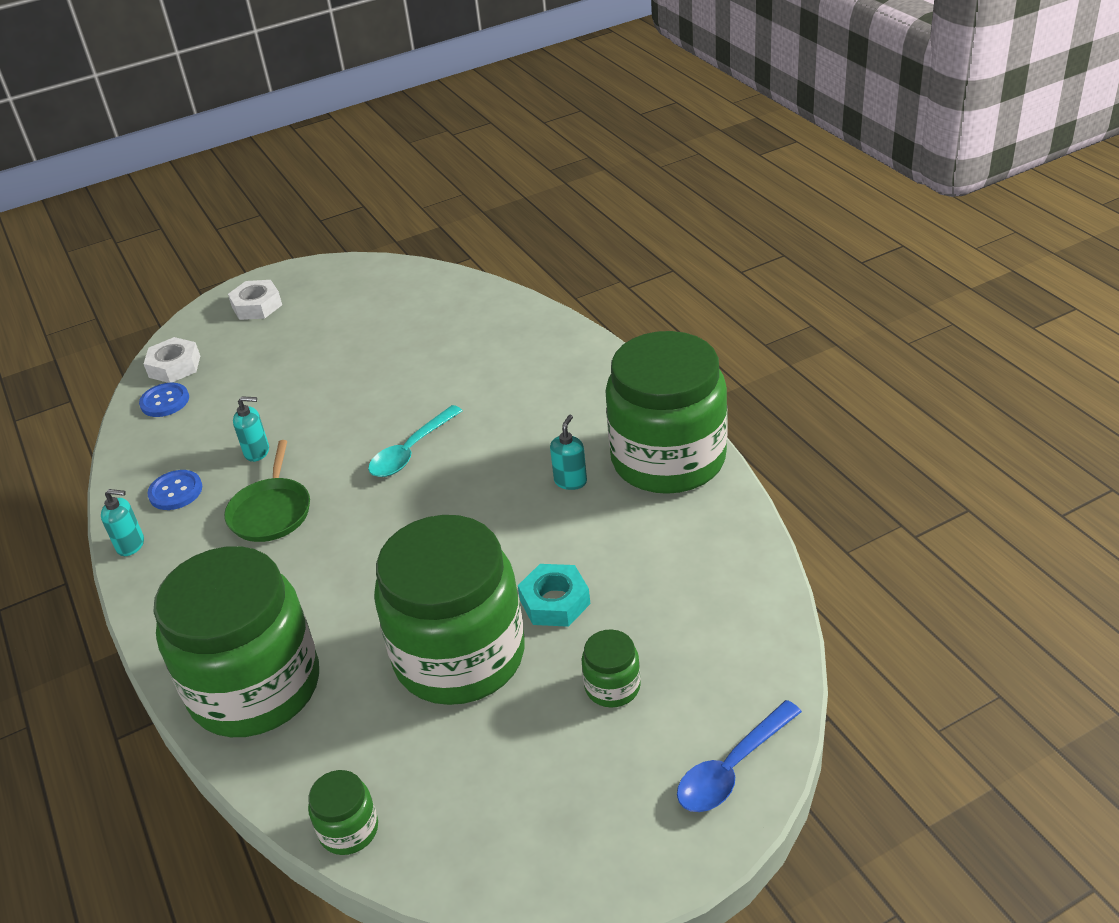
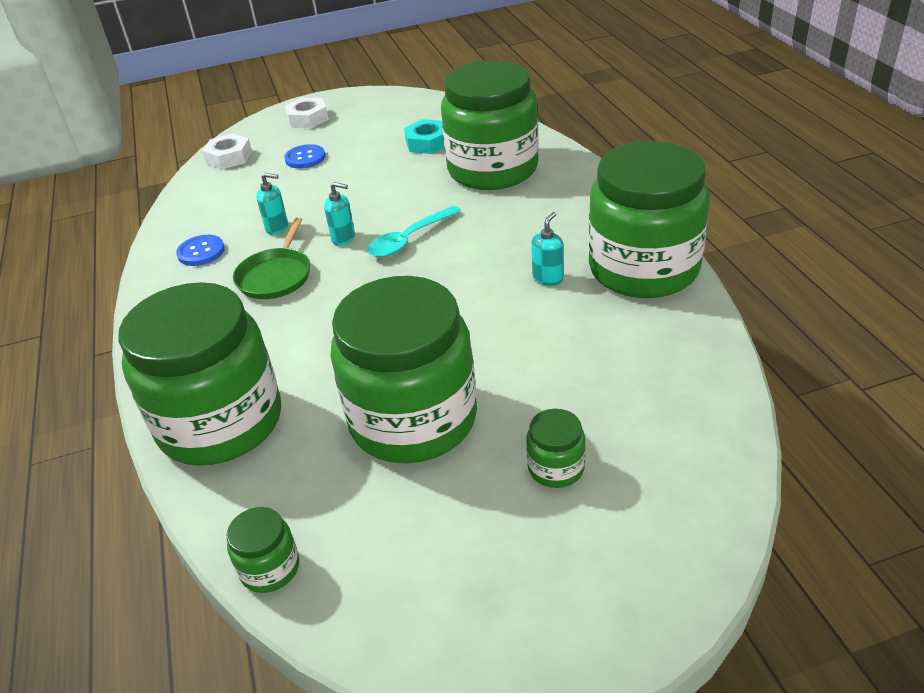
camera: 10 degrees right, 0 degrees up
(131, 545) = (151, 290): turquoise soap dispenser -> turquoise soap dispenser (343, 238)
(165, 401) = (213, 182): blue button -> blue button (305, 158)
(487, 354) = (493, 169): none -> green jar
(555, 602) = (513, 381): turquoise nut -> turquoise nut (427, 143)
(732, 768) = (668, 567): blue spoon -> none

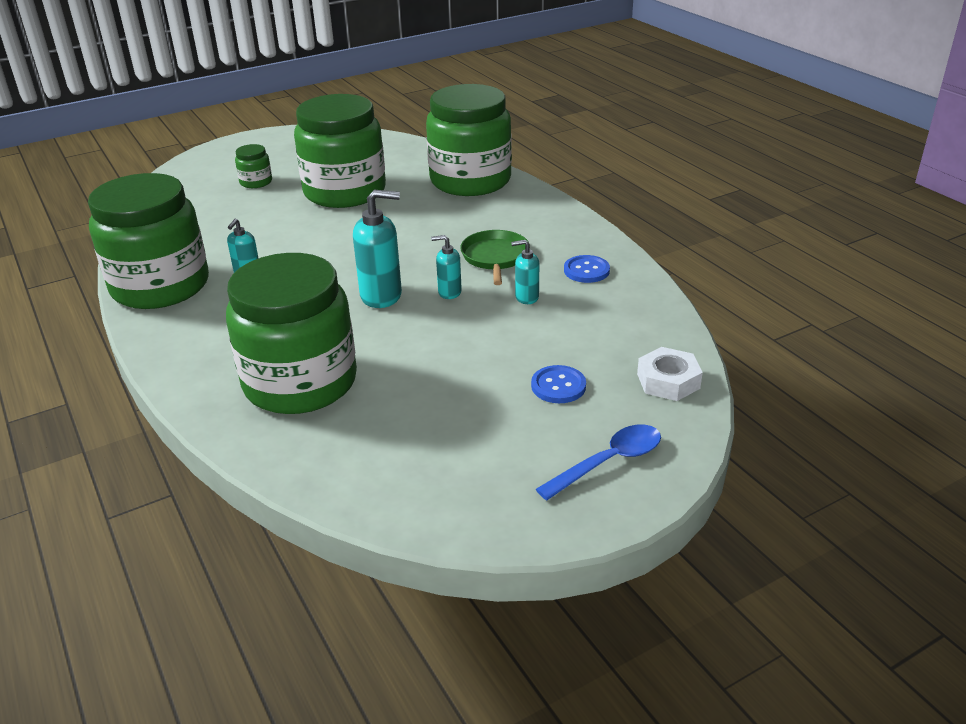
camera: 165 degrees right, 5 degrees down
(270, 568) = (403, 143): green jar -> none
(308, 119) = (608, 462): white nut -> blue spoon
(409, 239) = (381, 296): turquoise spoon -> turquoise soap dispenser
(427, 143) = (395, 422): turquoise nut -> none

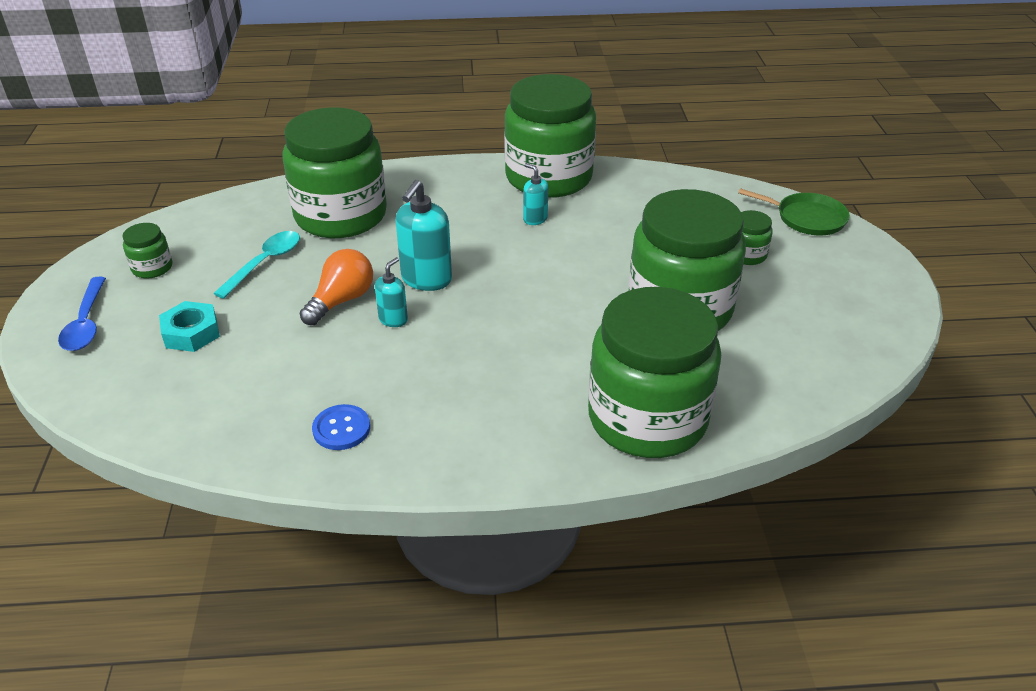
camera: 115 degrees right, 5 degrees up
(421, 394) = (264, 263): none -> turquoise spoon
(445, 326) = (341, 300): none -> orange light bulb
(486, 470) = (152, 268): none -> green jar
(495, 257) = (432, 371): green pan -> green pan (807, 218)
(526, 297) = (335, 365): turquoise soap dispenser -> none
(558, 386) = (191, 333): blue button -> turquoise nut
(668, 381) = (120, 398): white nut -> none

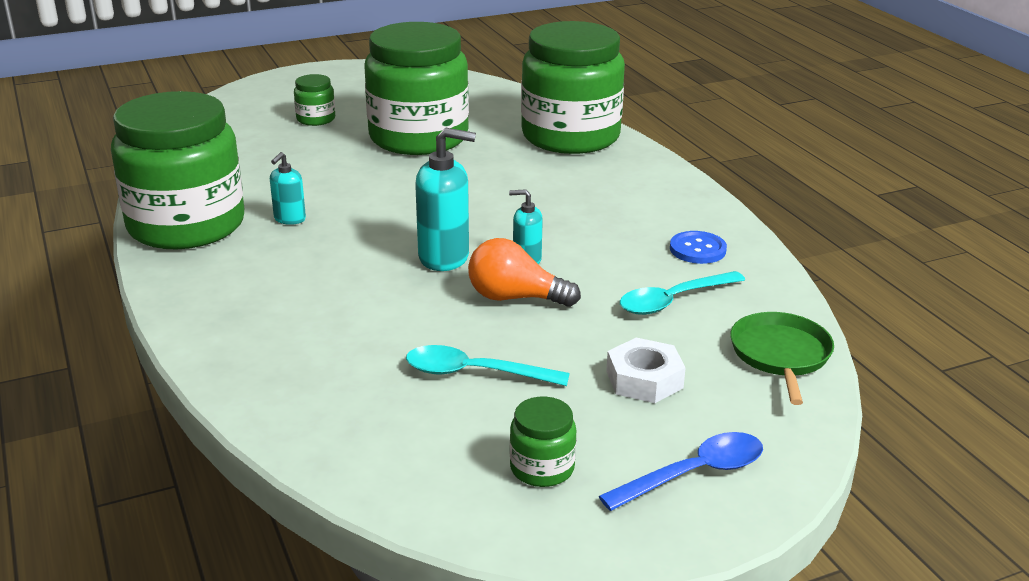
camera: 110 degrees left, 10 degrees down
(191, 333) = (644, 379): turquoise nut -> white nut
(273, 382) = (673, 300): none -> turquoise spoon
(341, 215) = (332, 347): green jar -> none
(807, 218) = (239, 100): green pan -> green pan (780, 355)

